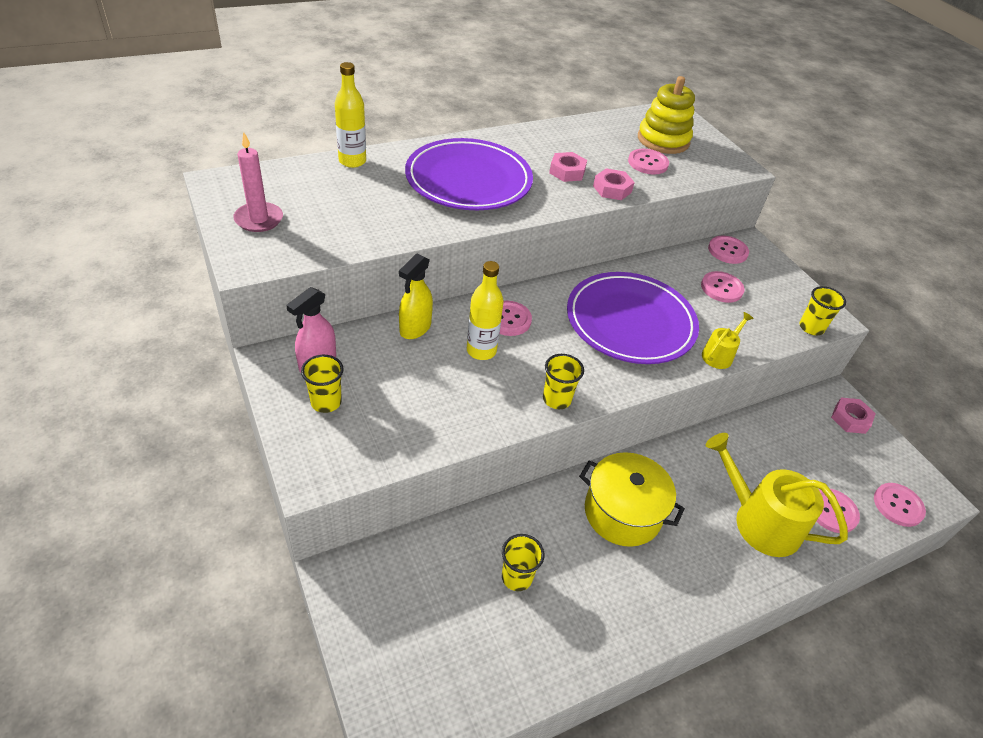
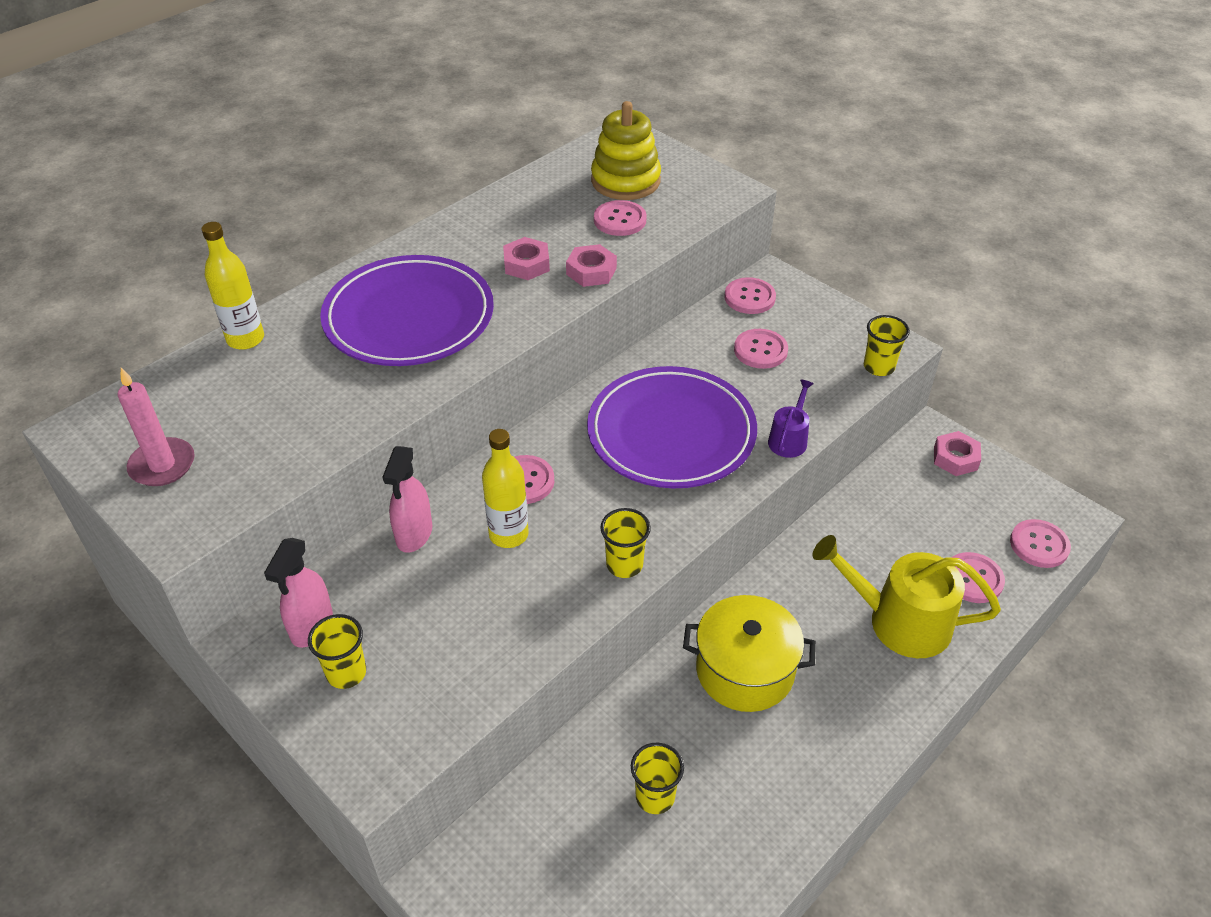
camera: 15 degrees left, 0 degrees up
(415, 328) = (414, 534): yellow spray bottle -> pink spray bottle
(719, 355) = (789, 439): yellow watering can -> purple watering can

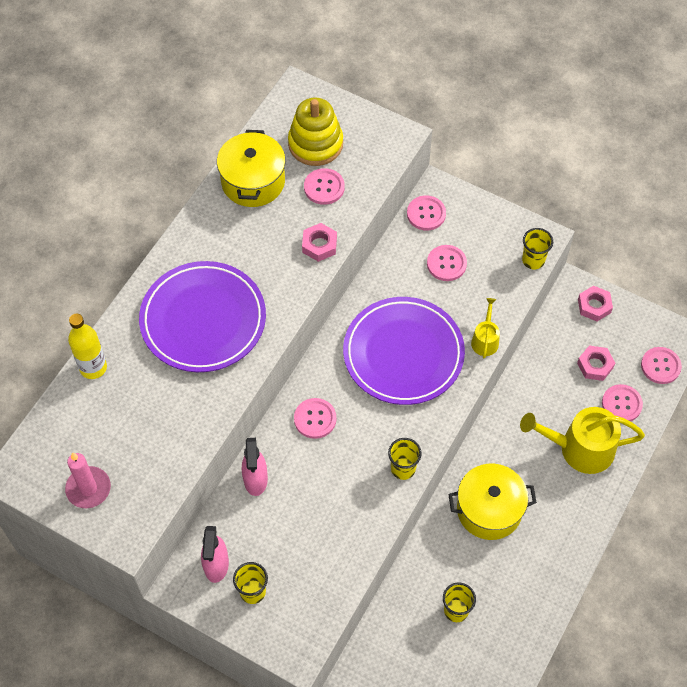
camera: 15 degrees left, 15 degrees up
(508, 534) = (319, 464): yellow bottle -> none
(526, 264) = (270, 249): pink nut -> pink nut (595, 365)
(534, 201) = (253, 181): none -> yellow pot
(789, 439) = (485, 340): purple watering can -> yellow watering can

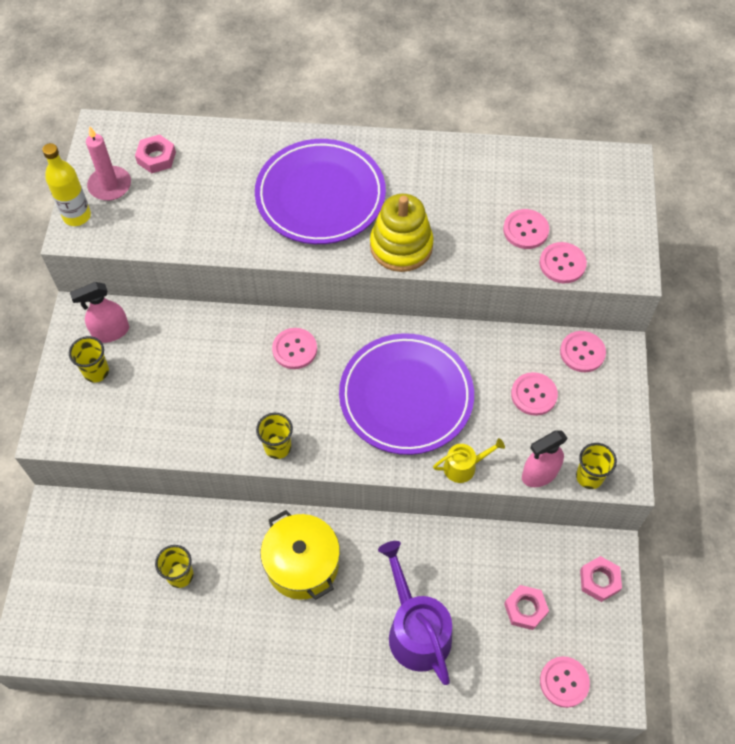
camera: 65 degrees right, 0 degrees up
(93, 367) = (229, 138): yellow bottle -> yellow bottle (77, 216)
(253, 181) = (495, 171): yellow pot -> none
(255, 479) = (208, 327): pink spray bottle -> pink spray bottle (539, 474)
(315, 144) = (572, 202): yellow stacking toy -> yellow stacking toy (401, 246)
(319, 245) = (456, 253): pink nut -> pink nut (156, 158)
(580, 448) = (416, 630): yellow watering can -> purple watering can
(621, 404) = (493, 655): pink button -> pink button (562, 264)

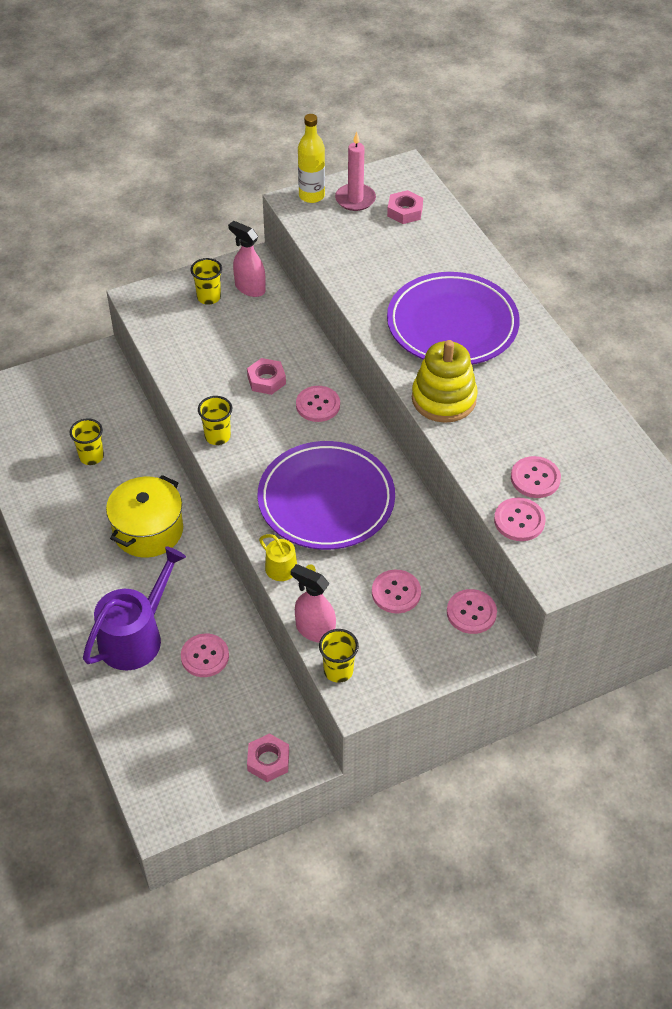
camera: 60 degrees right, 10 degrees down
(525, 609) = (204, 711): pink nut -> pink nut (266, 380)
(564, 682) = (150, 771): pink button -> pink button (205, 656)

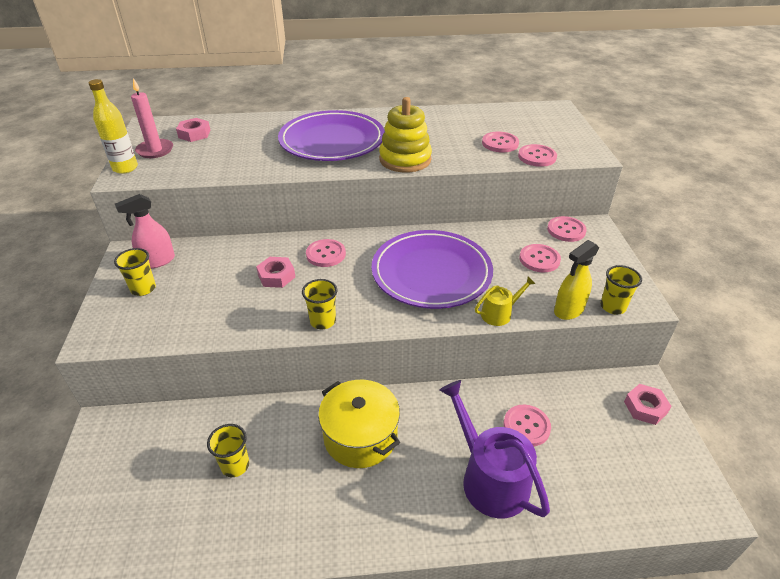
camera: 70 degrees left, 10 degrees down
(315, 630) = (568, 310): pink spray bottle -> yellow spray bottle

